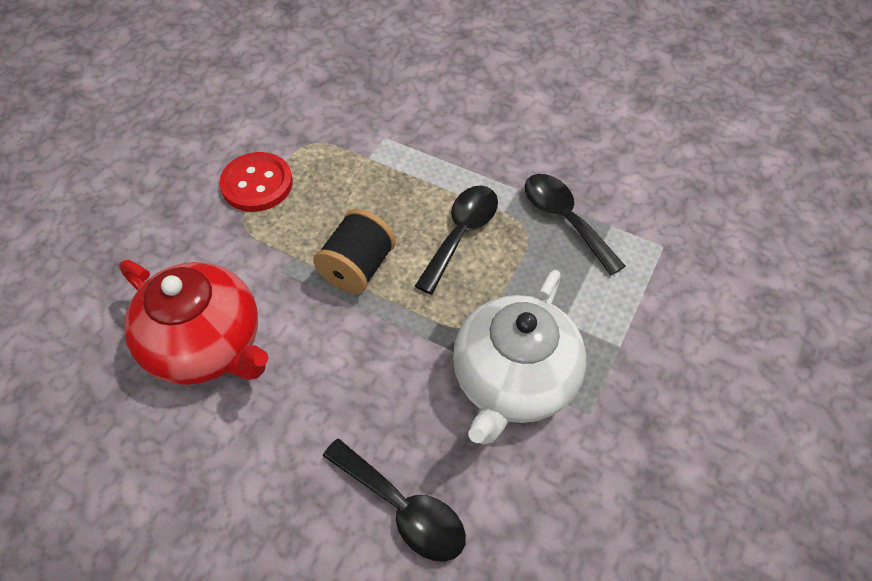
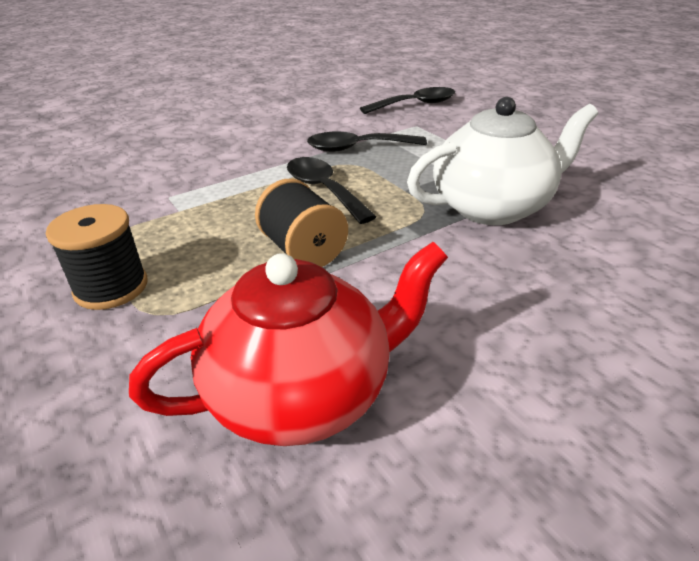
camera: 60 degrees left, 20 degrees down
(257, 184) = (111, 287): red button -> black spool
(403, 508) = (603, 298): black spoon -> black spoon (415, 105)
(513, 380) = (493, 207): white teapot -> white teapot turned 75 degrees counterclockwise

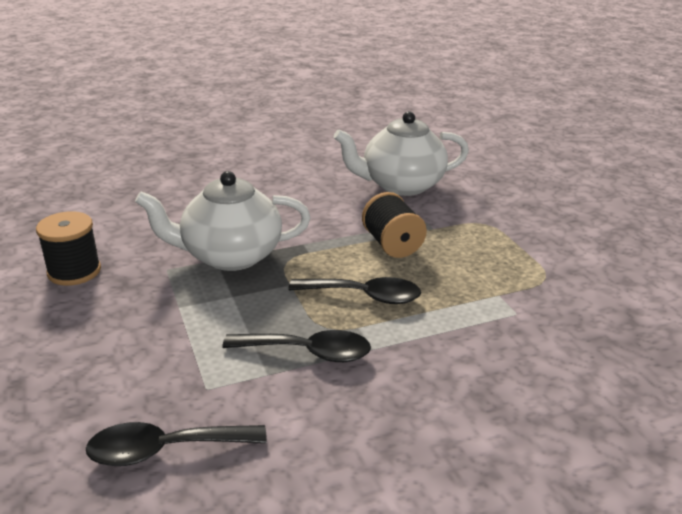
camera: 170 degrees left, 5 degrees down
(111, 287) = (520, 240): black spool -> black spool (74, 271)
(303, 394) = (400, 185): red teapot -> white teapot
(323, 190) = (364, 296): black spoon -> black spoon turned 60 degrees counterclockwise

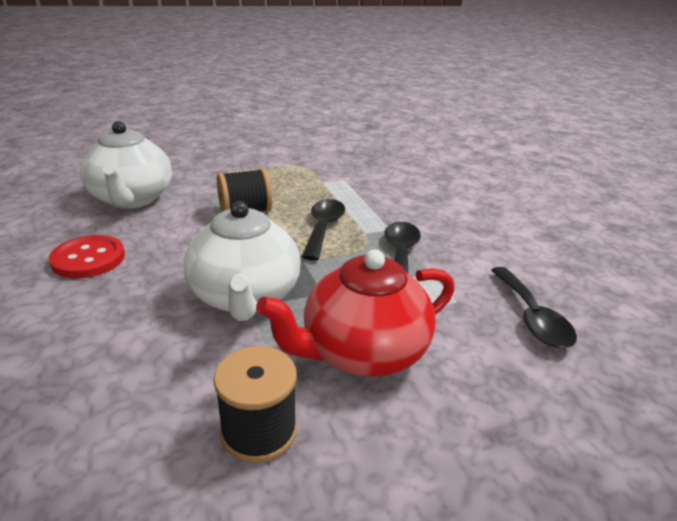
camera: 90 degrees left, 0 degrees up
(140, 317) = (362, 352): none -> red teapot
(290, 185) = (88, 259): none -> red button

